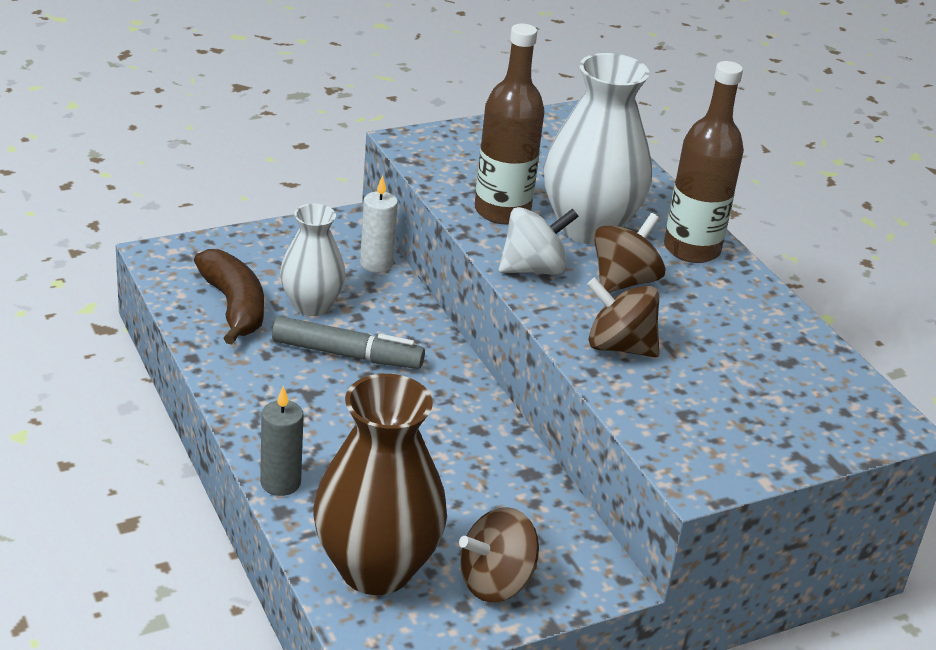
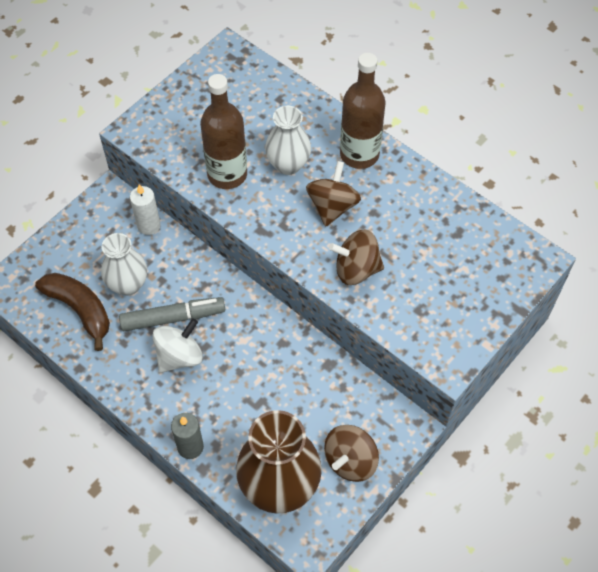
camera: 20 degrees left, 25 degrees up
(533, 269) = (273, 222): white spinning top -> white spinning top (179, 356)
(588, 228) = (288, 164): white vase -> white vase, size x0.61

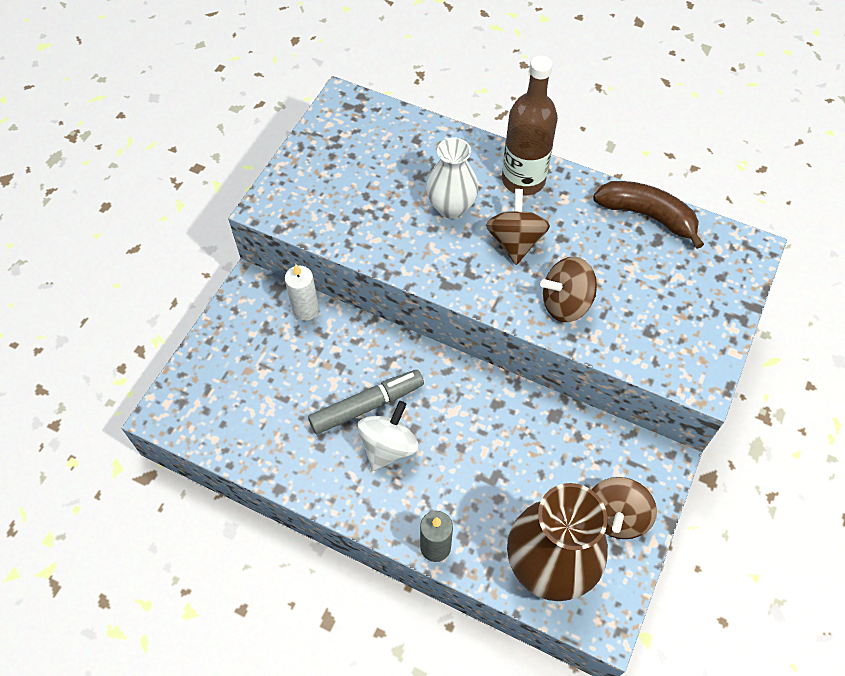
camera: 15 degrees left, 0 degrees up
(80, 310) = (258, 422): brown banana -> brown banana (646, 216)
(128, 284) = (304, 380): white vase -> none
(227, 174) = (388, 232): brown bottle -> none

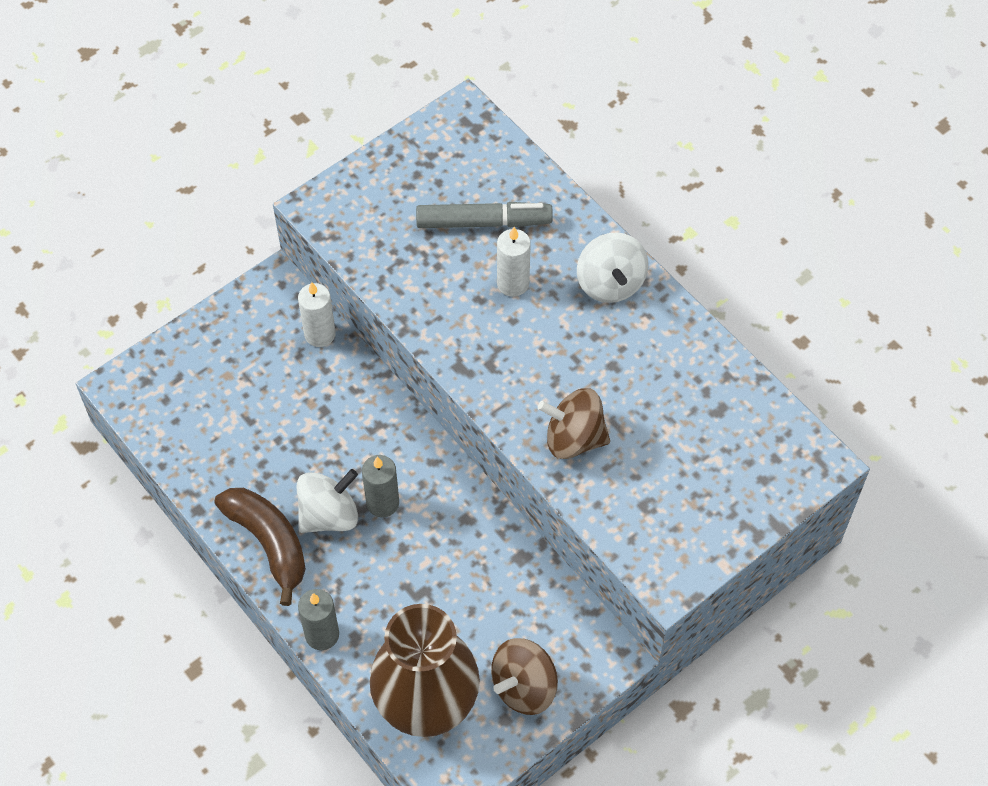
camera: 25 degrees right, 0 degrees up
(367, 406) = (330, 463): grey marker -> grey marker (484, 222)
(425, 419) = (382, 503): none -> grey candle
(451, 207) = (513, 283): white vase -> white candle
(515, 241) = (560, 349): brown spinning top -> none
(523, 180) = (610, 283): brown bottle -> white spinning top
(646, 216) = (724, 379): brown banana -> brown banana (268, 543)

